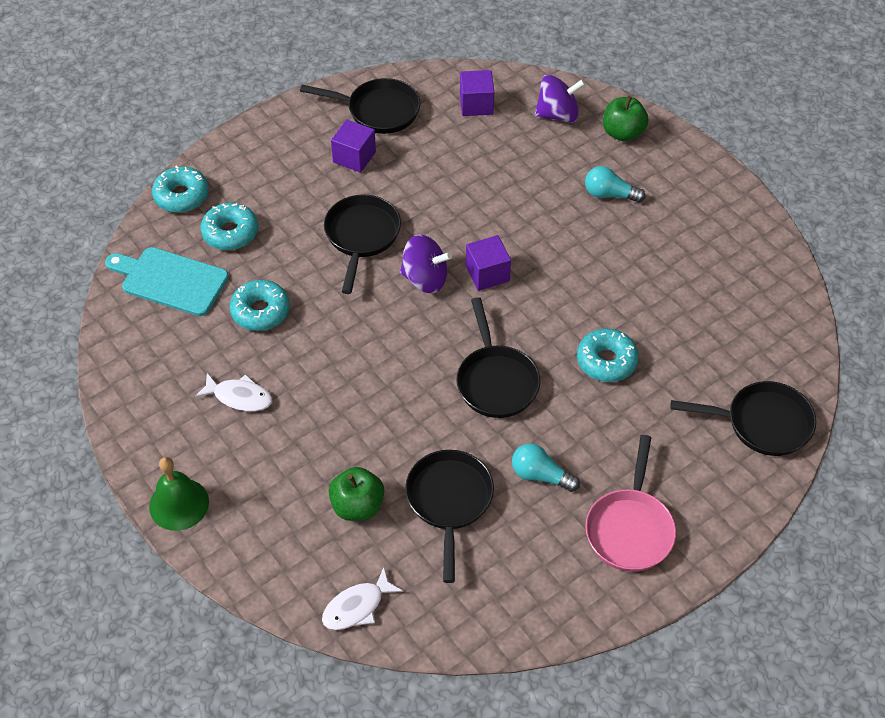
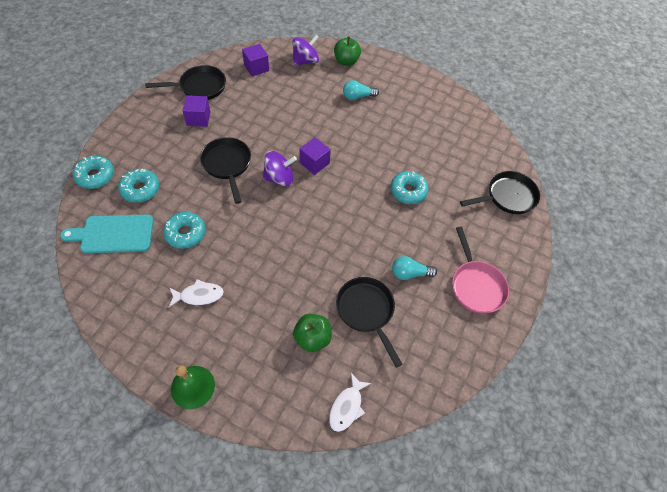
camera: 30 degrees left, 5 degrees up
(496, 381) = (353, 225): black pan -> none

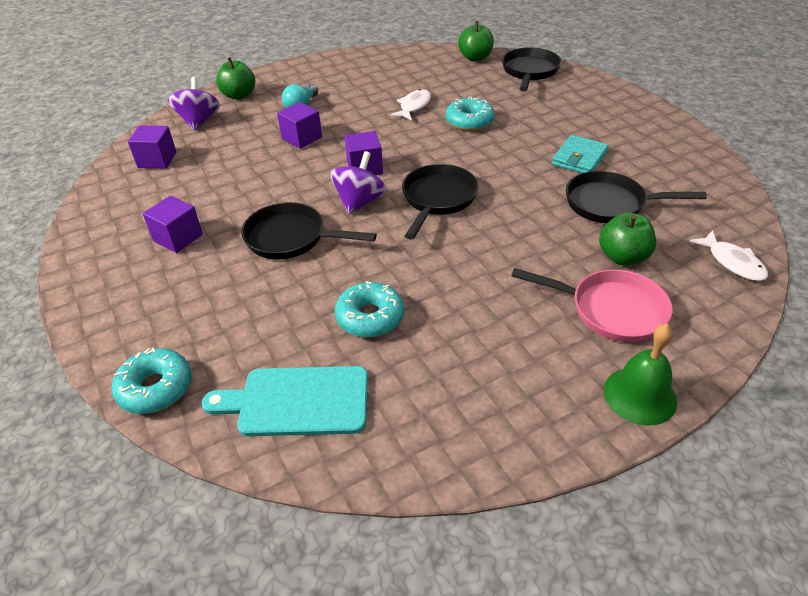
camera: 50 degrees left, 15 degrees down
(114, 234) = (297, 401): turquoise cutting board -> turquoise cutting board turned 60 degrees clockwise
(140, 189) = (241, 340): turquoise donut -> none
(199, 87) = (122, 218): black pan -> black pan (437, 199)
(199, 295) = (489, 338): white fish -> white fish (414, 106)
(323, 116) = (302, 138): none -> purple cube
(409, 273) = (579, 158): turquoise light bulb -> turquoise wallet
(476, 285) = (623, 125): pink pan -> pink pan (611, 310)
(499, 156) = (475, 58): none -> green apple

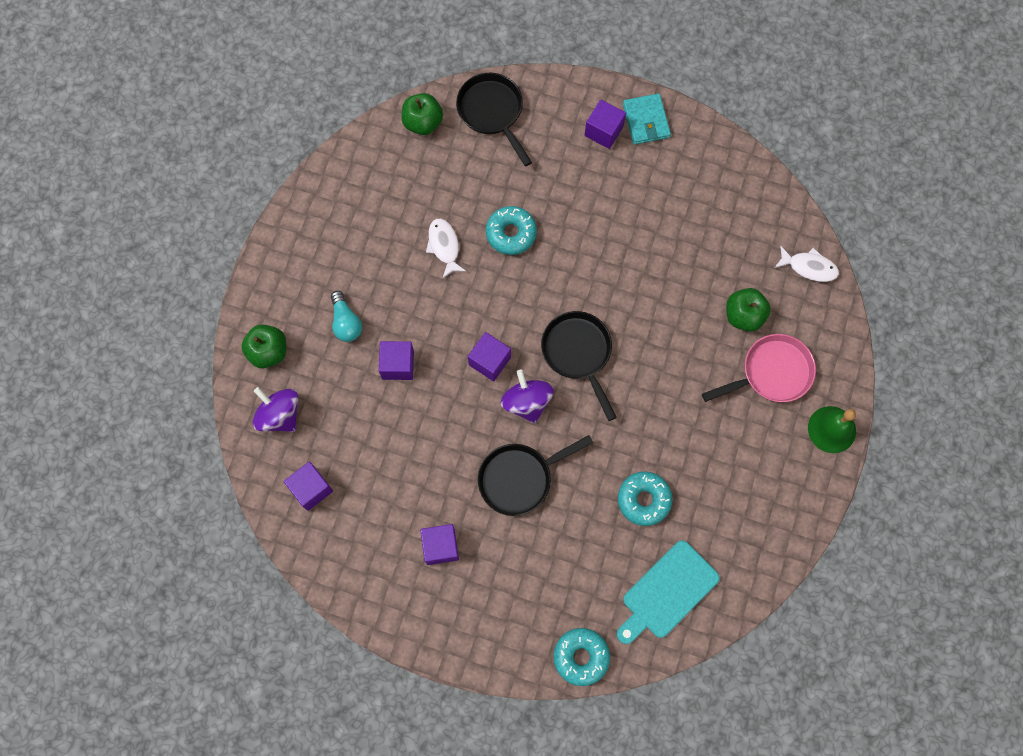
camera: 45 degrees left, 30 degrees up
(579, 158) = (634, 220): turquoise wallet -> turquoise wallet (646, 121)
(606, 110) = (603, 131): none -> purple cube
(610, 204) = (696, 262): black pan -> none

